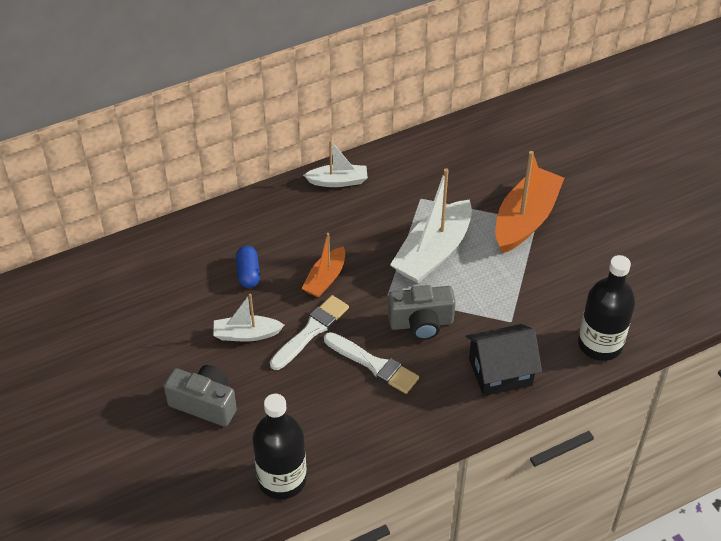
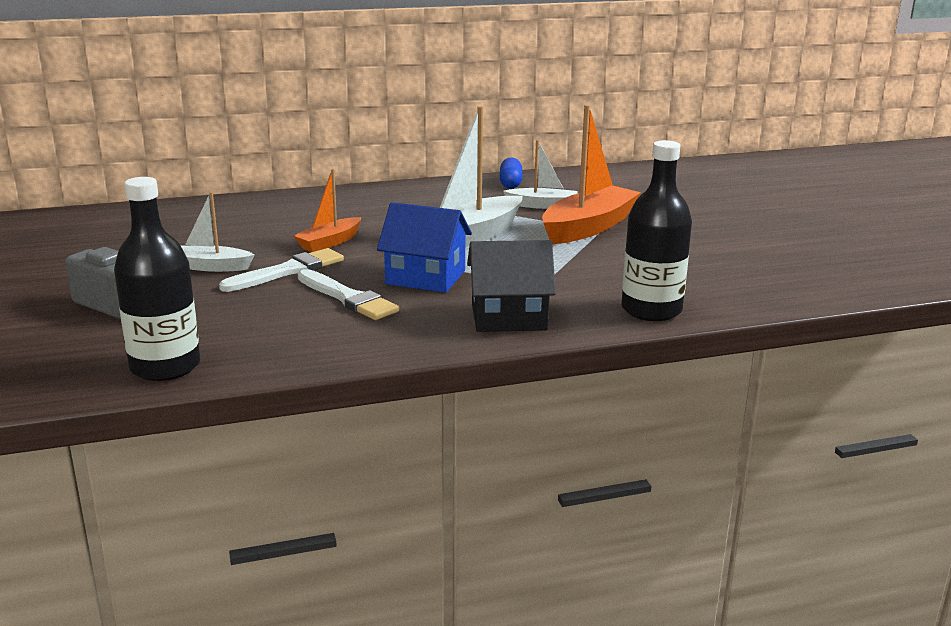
camera: 10 degrees right, 25 degrees down
(248, 273) = (244, 233): blue capsule -> blue capsule (510, 183)
(338, 181) = (385, 193): white boat -> white boat (542, 205)
(421, 323) = (426, 277): grey camera -> blue house

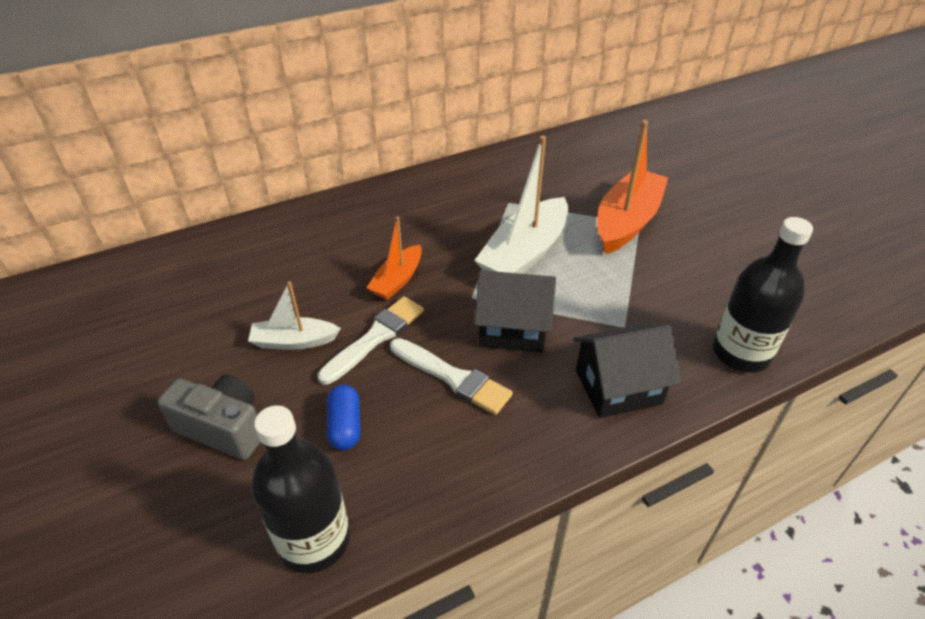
camera: 10 degrees left, 20 degrees up
(426, 277) = (513, 328): blue house -> black house
(510, 183) = (527, 157): blue capsule -> blue capsule (345, 426)
(542, 205) = (571, 190): white boat -> none

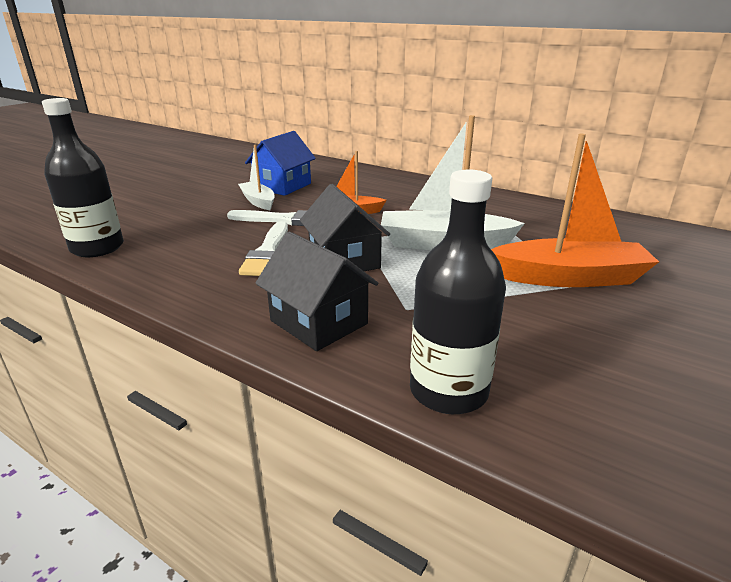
camera: 60 degrees right, 15 degrees down
(223, 428) = (173, 205): grey camera -> none
(261, 303) = (283, 186): none -> blue house
(345, 426) = (195, 232): blue capsule -> none

